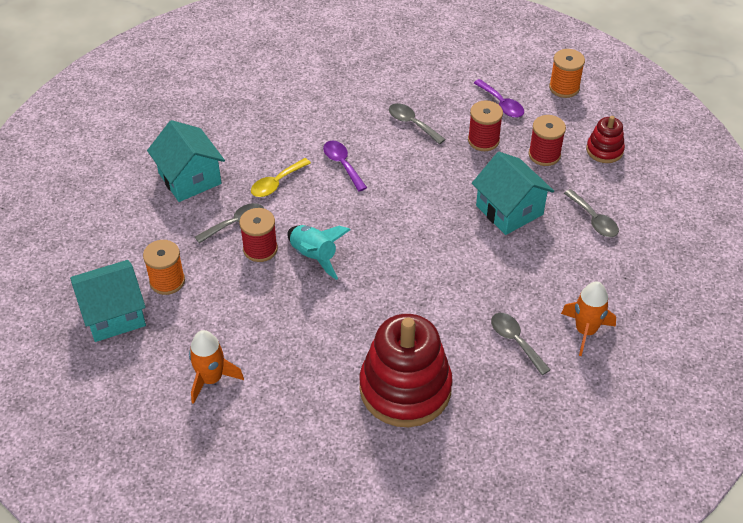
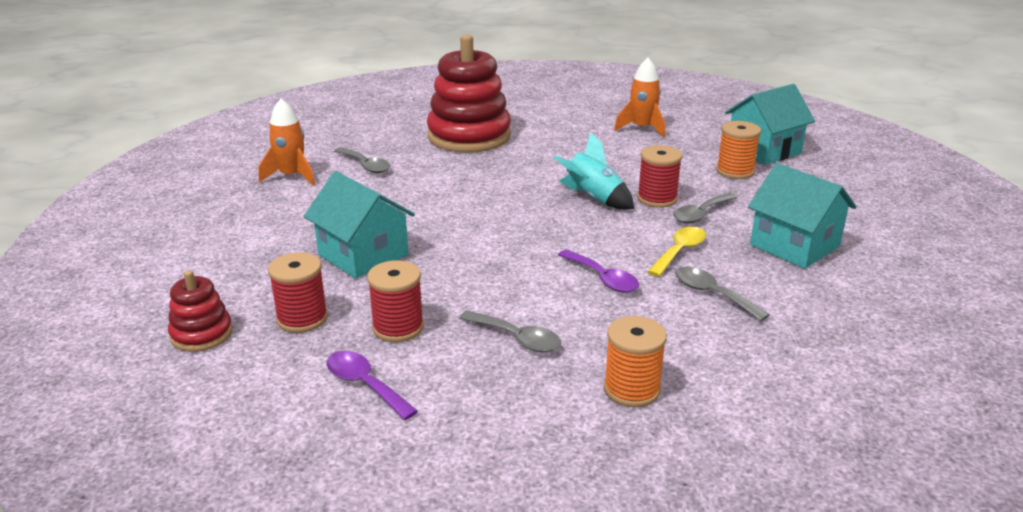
camera: 170 degrees right, 20 degrees down
(564, 88) = (238, 428): orange spool -> orange spool (632, 389)
(594, 220) = (250, 256): grey spoon -> grey spoon (712, 294)

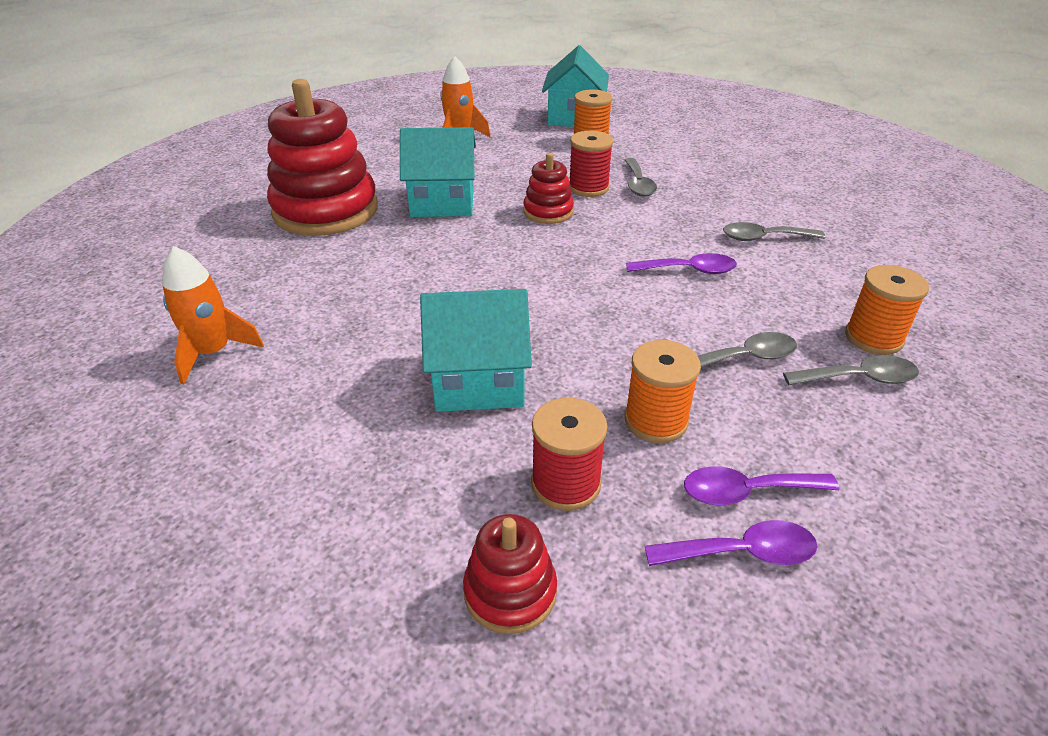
camera: 50 degrees left, 10 degrees up
(305, 400) = (742, 552): none -> purple spoon
(365, 165) = (279, 293): grey spoon -> grey spoon (859, 378)
(398, 327) = (656, 420): red spool -> orange spool
(593, 199) = (548, 212): turquoise rocket -> red stacking toy
(679, 252) = (685, 220): yellow spoon -> none
(794, 246) = (729, 177): turquoise house -> turquoise house (442, 202)

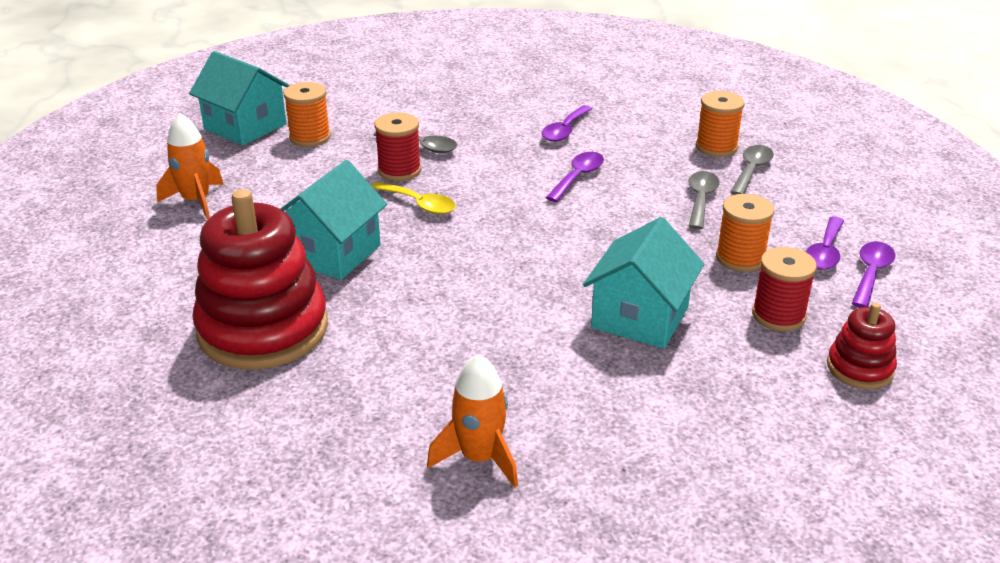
camera: 60 degrees left, 5 degrees down
(548, 212) = (419, 204): red stacking toy -> yellow spoon
(764, 238) = (565, 130): grey spoon -> purple spoon

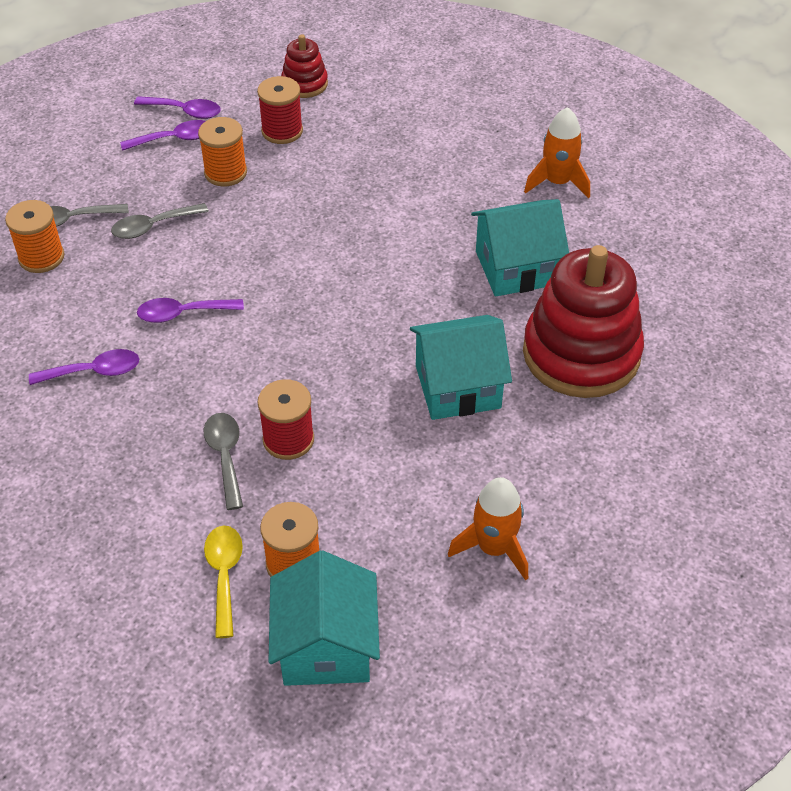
camera: 130 degrees left, 15 degrees up
(419, 204) = (331, 385): yellow spoon -> yellow spoon (224, 575)
(640, 317) = (352, 186): turquoise house -> turquoise house (516, 268)
(871, 273) = (185, 111): purple spoon -> purple spoon turned 150 degrees counterclockwise

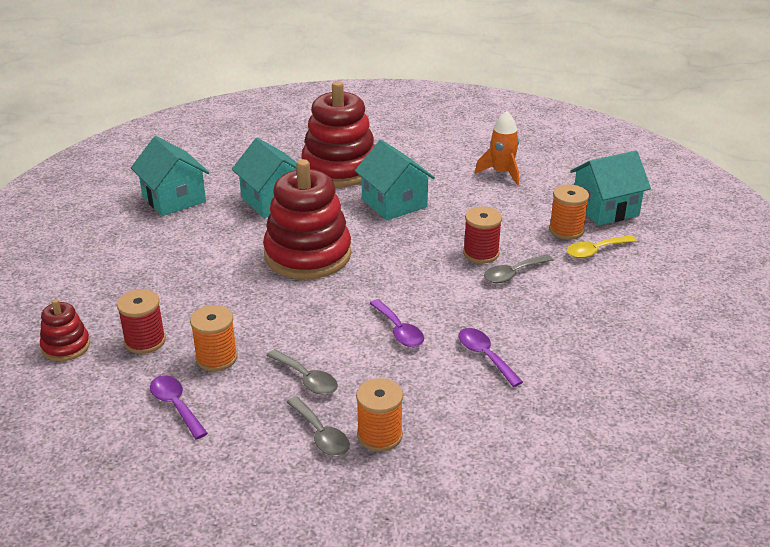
camera: 110 degrees left, 15 degrees down
(185, 111) = (128, 413): purple spoon -> none
(373, 273) = (308, 255): none -> red stacking toy
(557, 182) = (174, 199): orange rocket -> turquoise house

